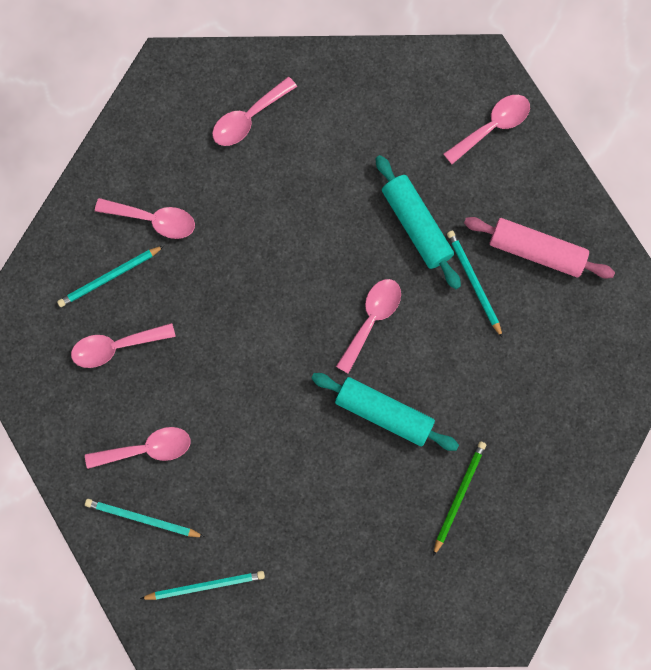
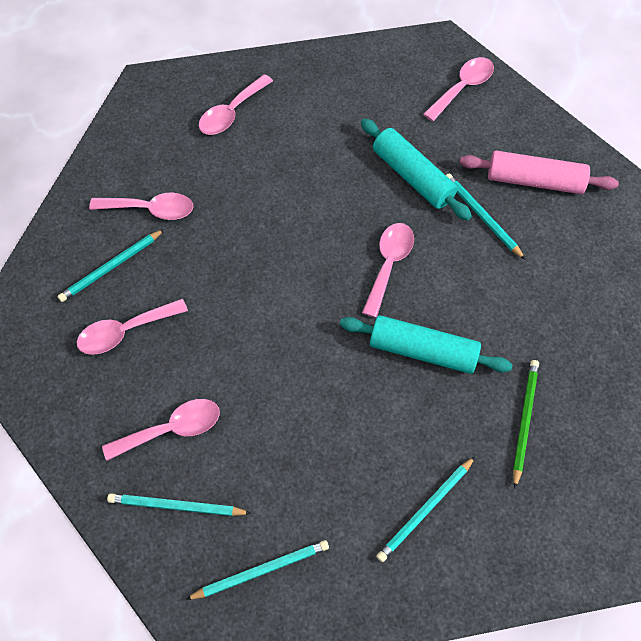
camera: 10 degrees left, 15 degrees down
(353, 560) = (425, 510): none -> turquoise pencil

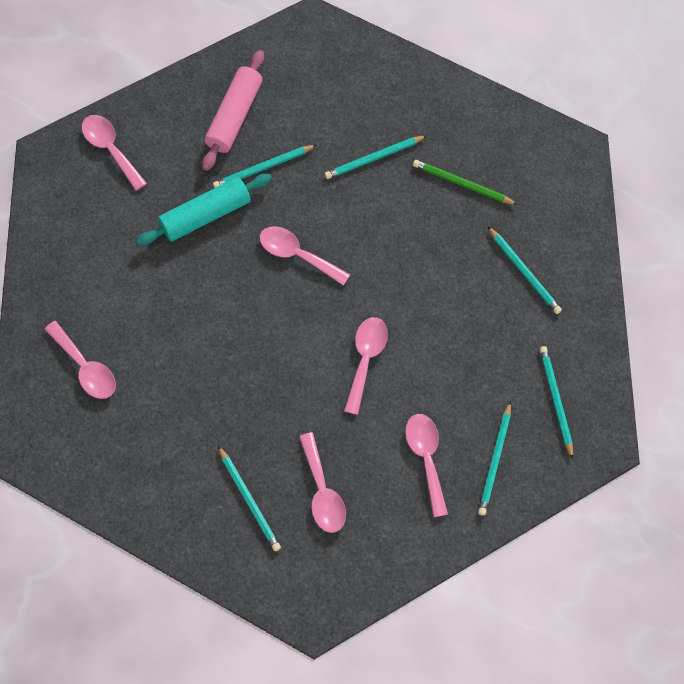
camera: 80 degrees left, 5 degrees up
(151, 209) = (189, 458): pink spoon -> pink spoon (365, 359)
(423, 351) = (387, 245): turquoise rolling pin -> none
(527, 320) = (374, 158): none -> turquoise pencil

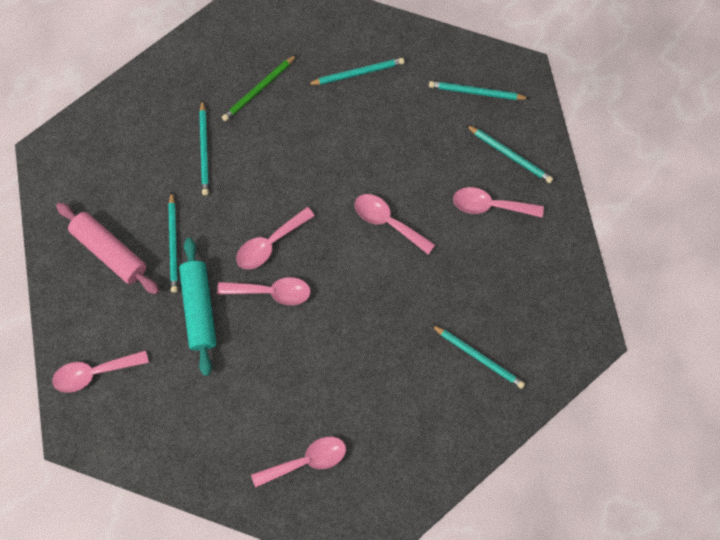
camera: 70 degrees left, 5 degrees up
(249, 500) = (478, 357): turquoise pencil -> turquoise pencil turned 45 degrees clockwise
(322, 492) = (491, 295): pink spoon -> pink spoon (272, 292)

